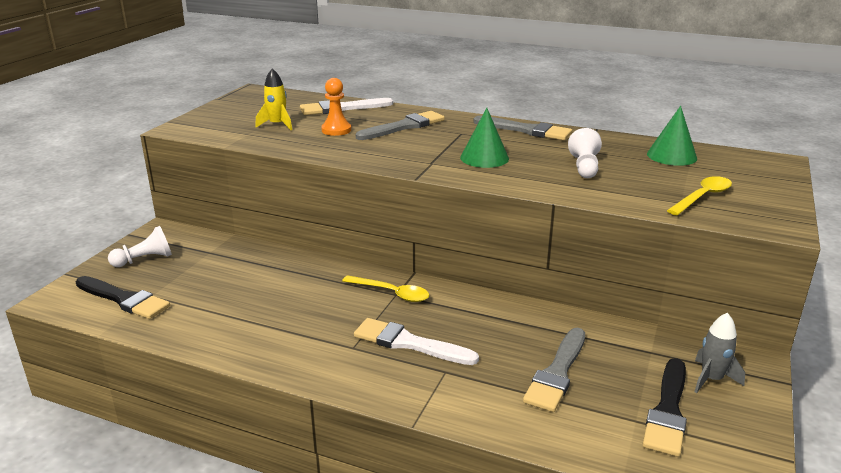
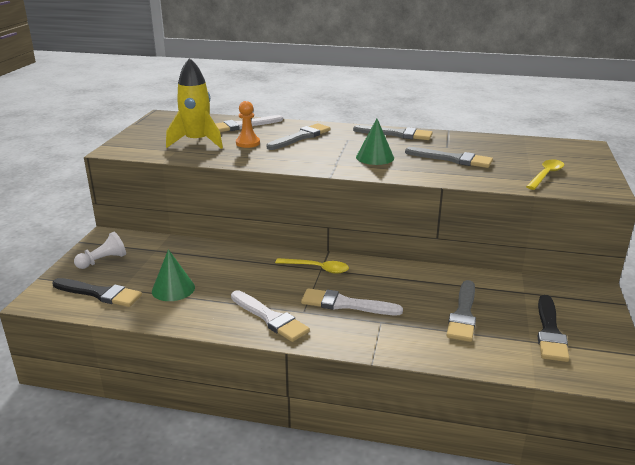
camera: 10 degrees left, 0 degrees up
(277, 125) = (197, 142): yellow rocket -> yellow rocket, size x1.76
(309, 351) = (270, 318): none -> white brush
(584, 167) = (452, 159): white pawn -> grey brush
(671, 156) = (511, 147): green cone -> green cone (173, 289)
(711, 379) = (572, 307): grey rocket -> none

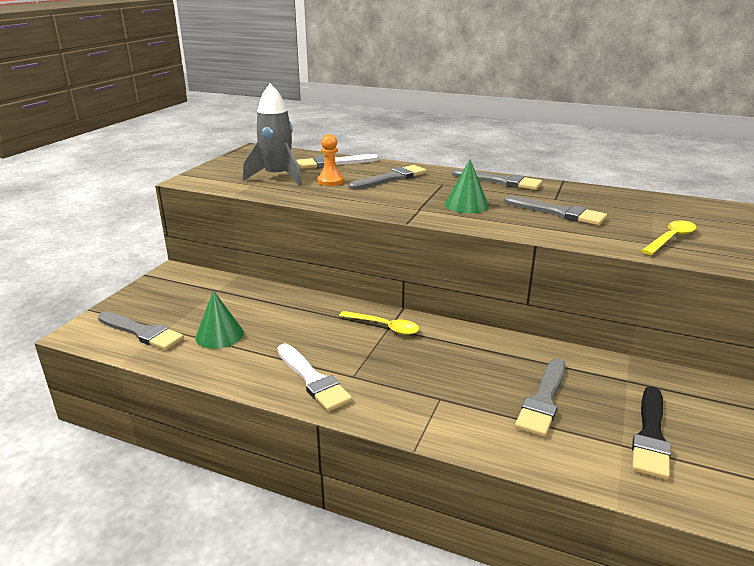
camera: 10 degrees right, 0 degrees up
(100, 294) = (142, 332): black brush -> grey brush
(103, 261) = (159, 297): white pawn -> none
(197, 142) = (277, 177): yellow rocket -> grey rocket
(345, 304) = (404, 372): white brush -> none

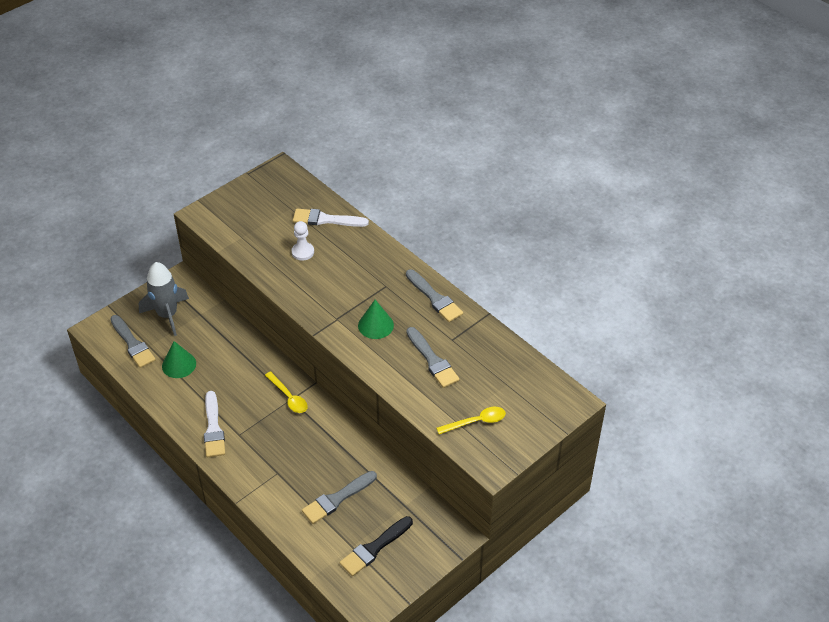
camera: 25 degrees right, 20 degrees up
(277, 177) = (267, 230): grey rocket -> grey rocket (167, 315)
(330, 181) = (303, 252): orange pawn -> white pawn
(391, 178) = (352, 263): grey brush -> none

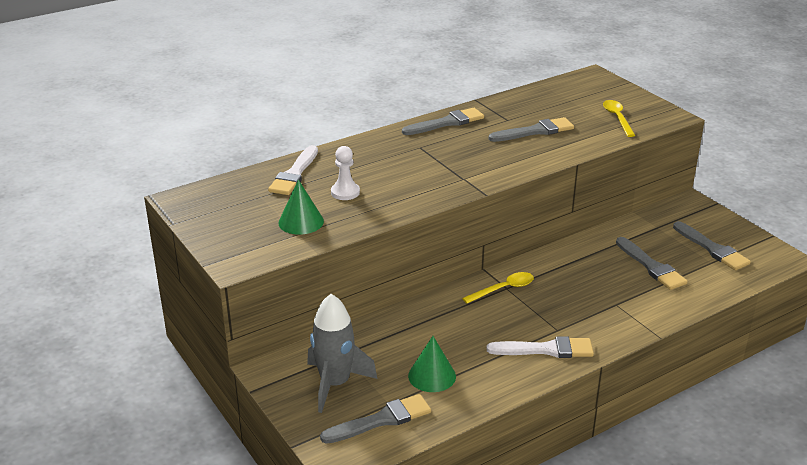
camera: 80 degrees left, 15 degrees down
(374, 548) = (712, 249): black brush -> grey brush
(375, 325) = (478, 157): green cone -> green cone (301, 222)

